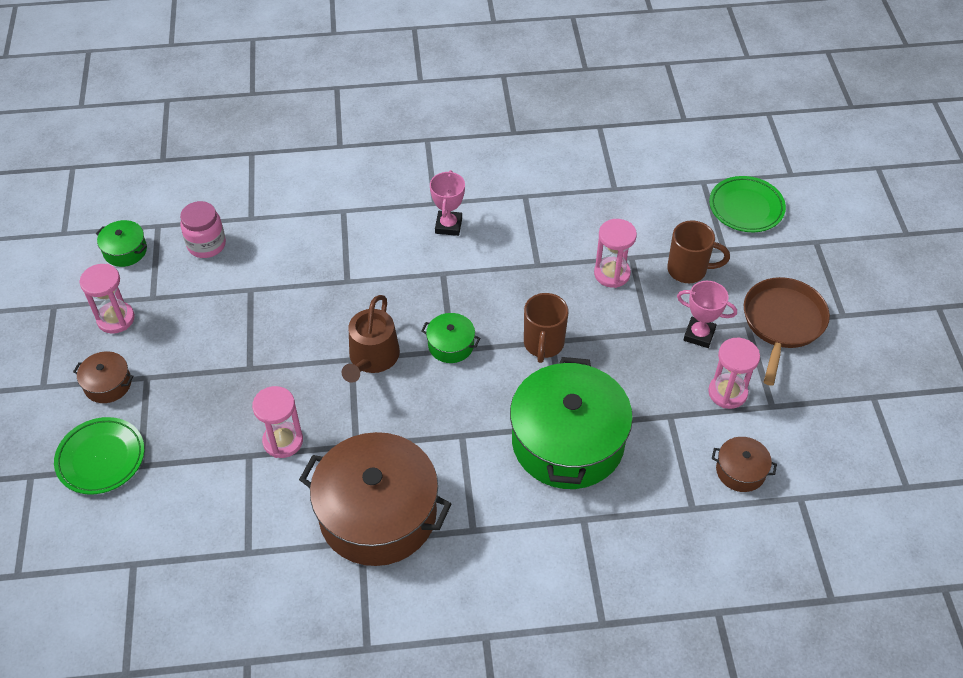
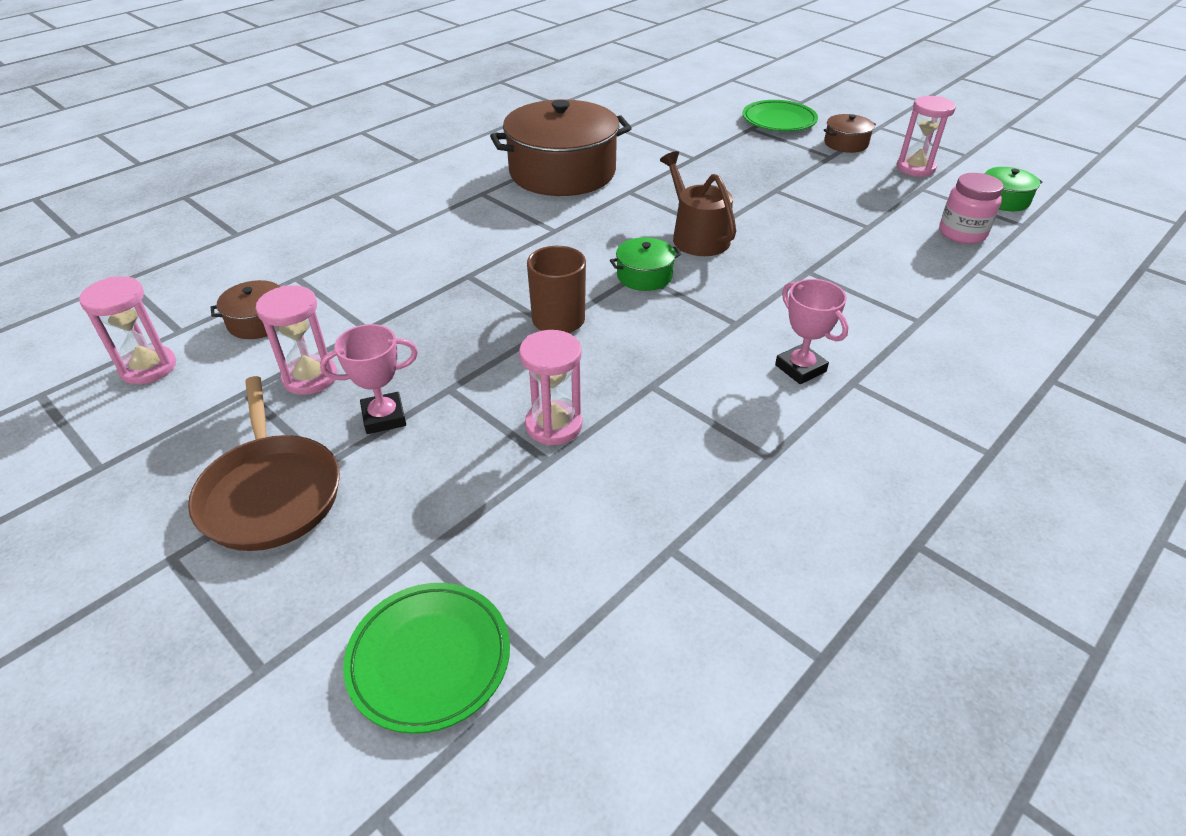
camera: 140 degrees right, 10 degrees down
(283, 441) = (683, 172): pink hourglass -> pink hourglass (148, 368)
(568, 441) = (455, 266): green pot -> none
(688, 270) = (454, 489): brown mug -> none

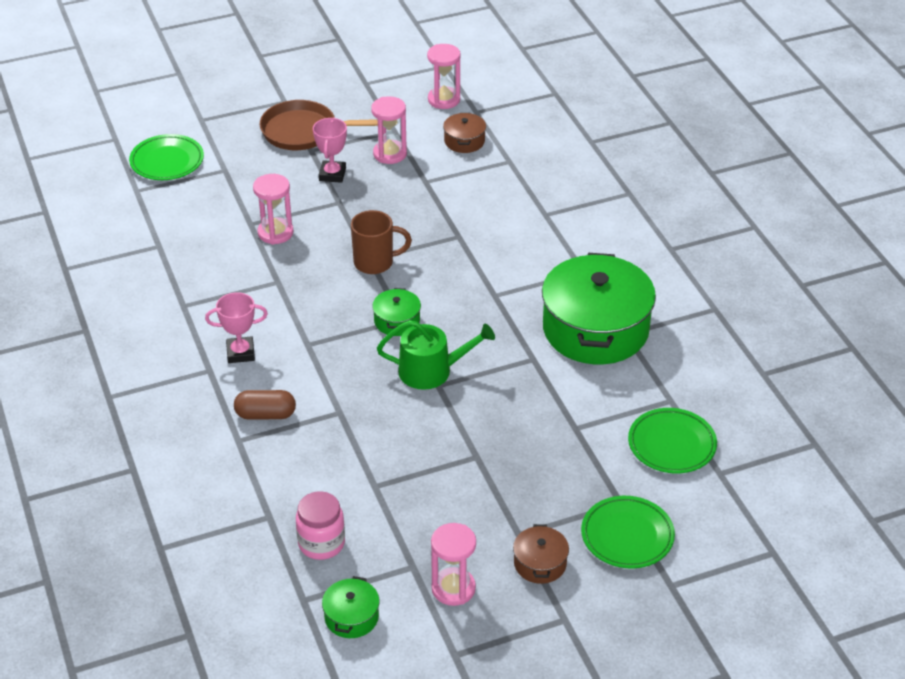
camera: 115 degrees right, 0 degrees up
(562, 172) = (595, 329): brown pot -> green pot
(670, 121) = (671, 445): none -> green plate
(696, 236) = (432, 371): brown watering can -> green watering can
(866, 315) = (265, 415): none -> brown capsule

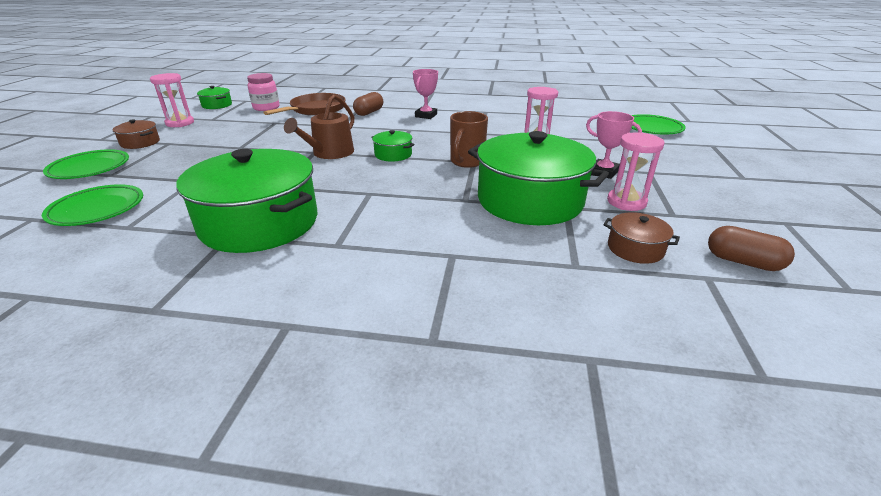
camera: 120 degrees right, 10 degrees down
(303, 131) = (683, 175): brown pan -> brown pan (316, 109)
(429, 202) = (530, 200): none -> green pot
(432, 371) = (329, 153): green watering can -> brown watering can
(444, 100) = (743, 262): pink hourglass -> brown capsule

